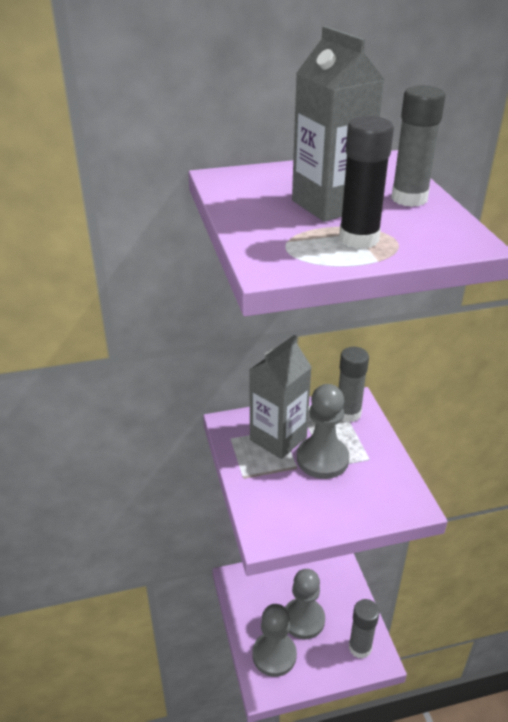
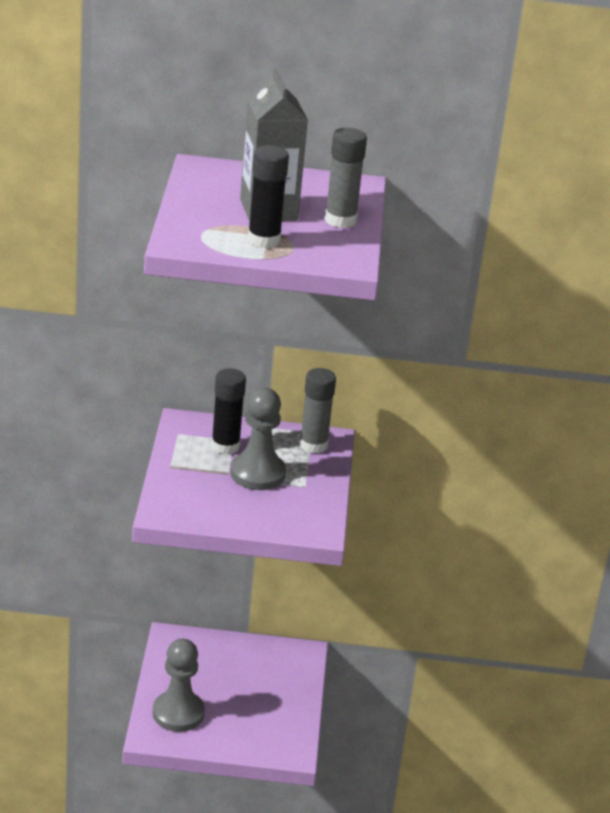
camera: 15 degrees right, 5 degrees down
(278, 438) = (225, 446): grey carton -> black glue stick
(303, 619) = (229, 694): grey pawn -> none
(360, 647) = (277, 736): grey glue stick -> none

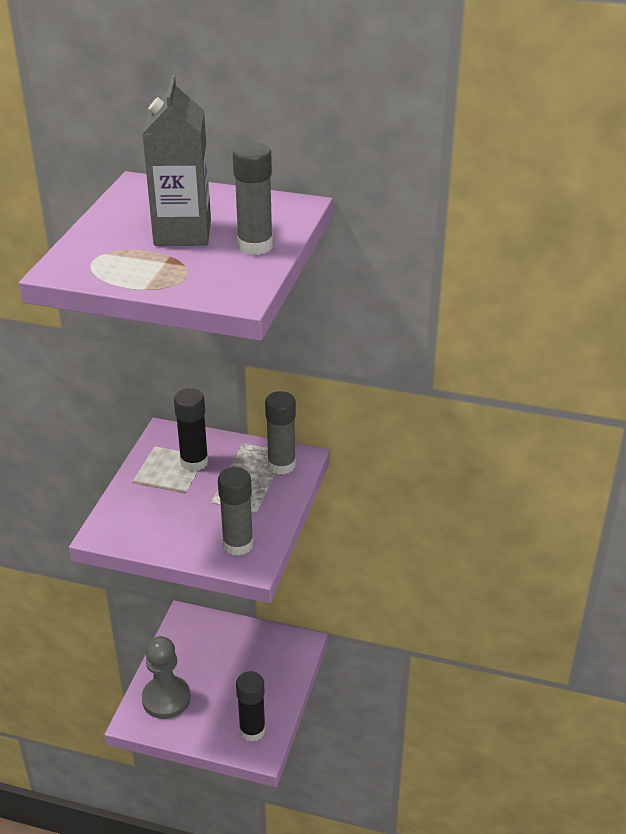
camera: 15 degrees right, 5 degrees up
(257, 473) = (214, 494): grey pawn -> none
(264, 240) = (157, 268): black glue stick -> black glue stick (252, 730)
(299, 515) = (238, 544): none -> grey glue stick

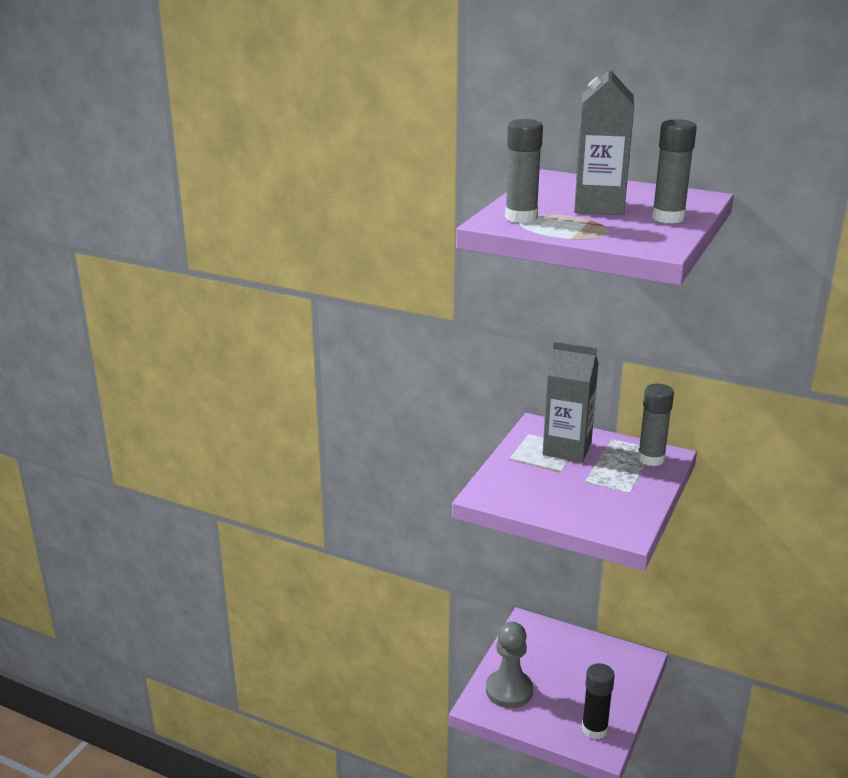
camera: 10 degrees right, 10 degrees down
(194, 462) = (567, 449): black glue stick -> grey carton
(238, 544) = (613, 516): grey glue stick -> grey glue stick (521, 217)

